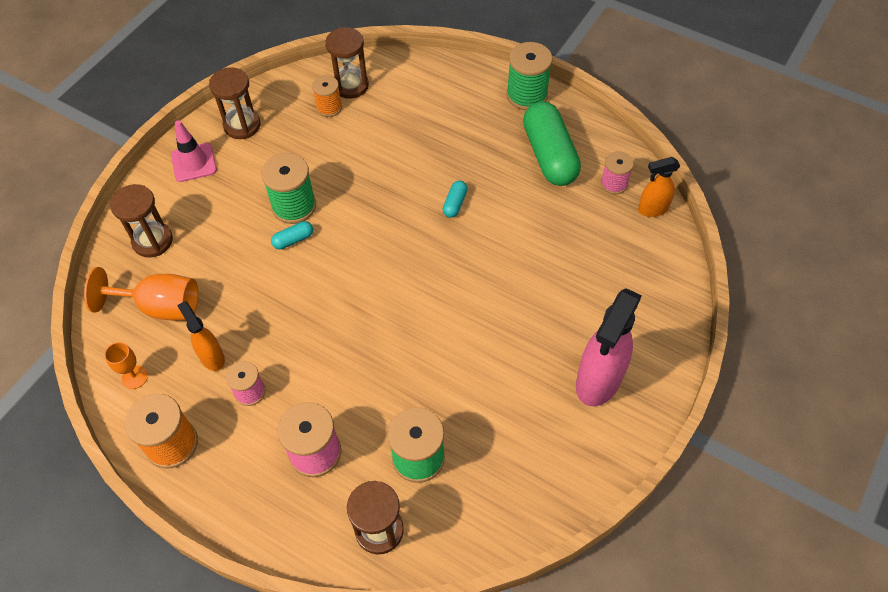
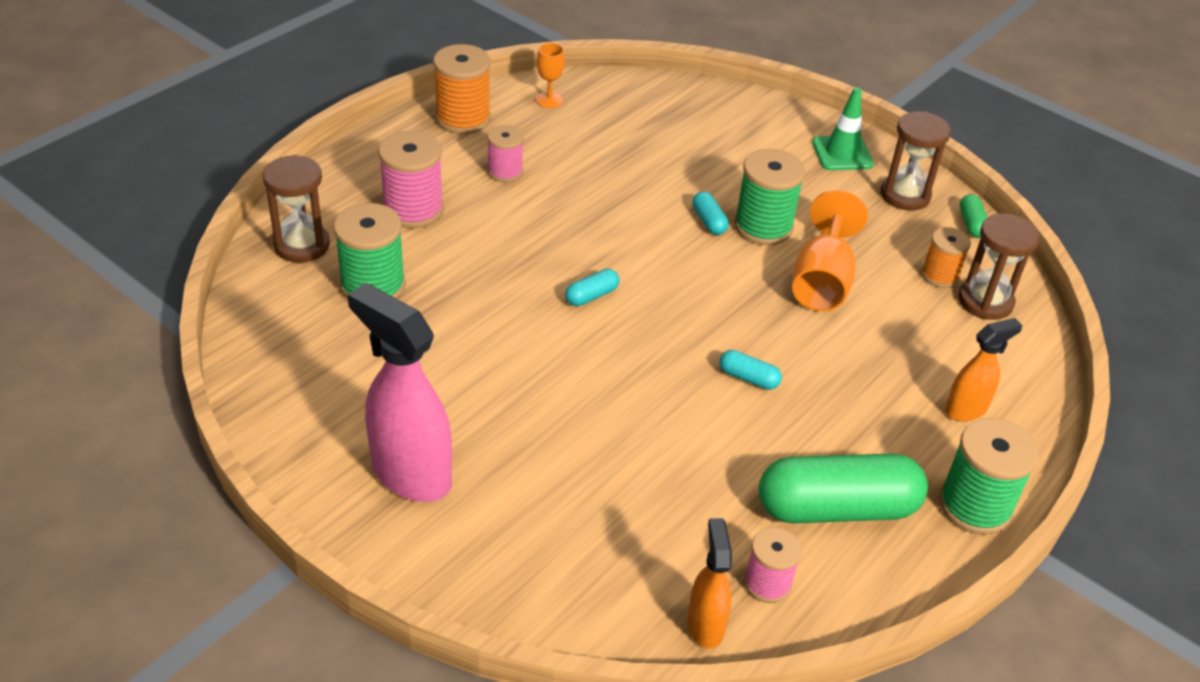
camera: 95 degrees right, 15 degrees down
(152, 241) = (725, 118): brown hourglass -> none
(160, 307) = (633, 120): orange goblet -> orange goblet (821, 281)
(194, 162) = (842, 153): pink traffic cone -> green traffic cone
(212, 357) = (557, 149): orange spray bottle -> orange spray bottle (966, 410)
(270, 90) = (971, 224): none -> green capsule
(395, 303) = (591, 296): none -> turquoise capsule

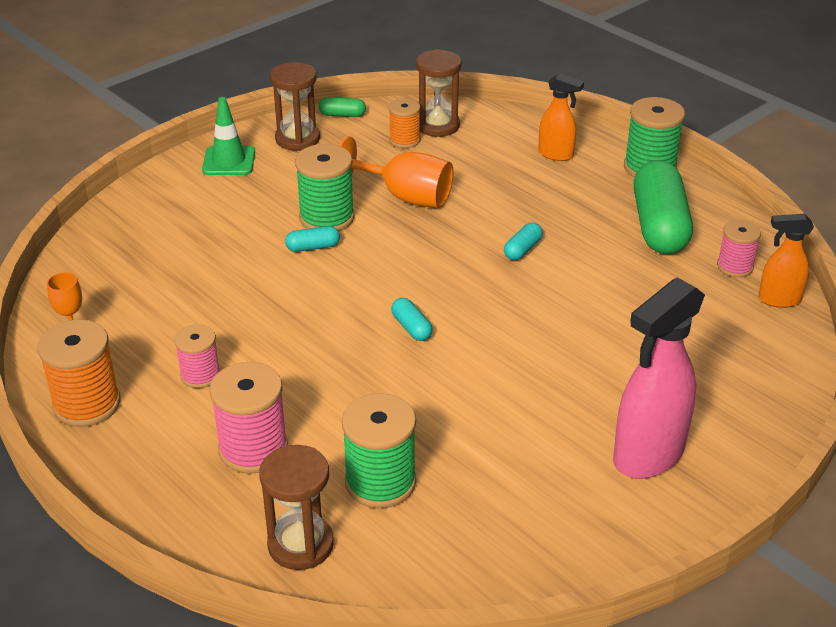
camera: 80 degrees left, 5 degrees down
(966, 410) = (556, 155): orange spray bottle -> orange spray bottle turned 135 degrees clockwise

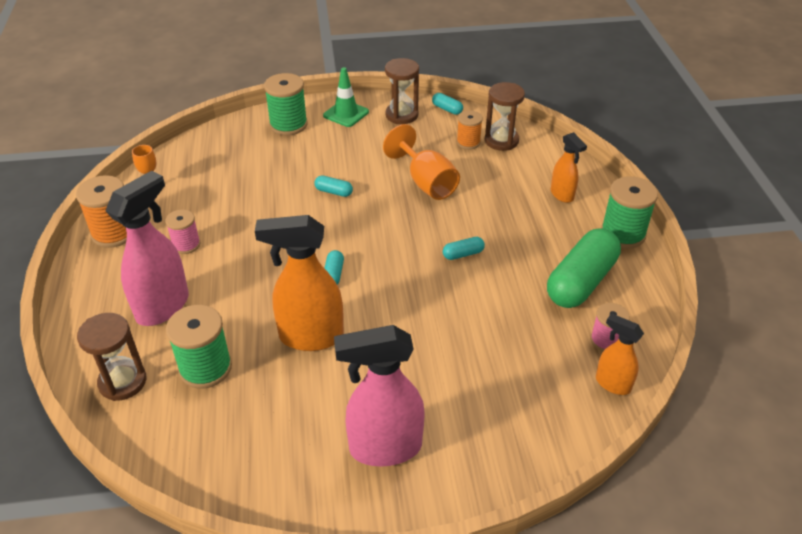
camera: 35 degrees right, 5 degrees up
(253, 449) = (163, 306): pink spool -> pink spray bottle
(326, 218) = (363, 176): green spool -> green spool (288, 125)
(342, 115) = (447, 109): green capsule -> turquoise capsule
(458, 397) = (310, 337): none -> orange spray bottle

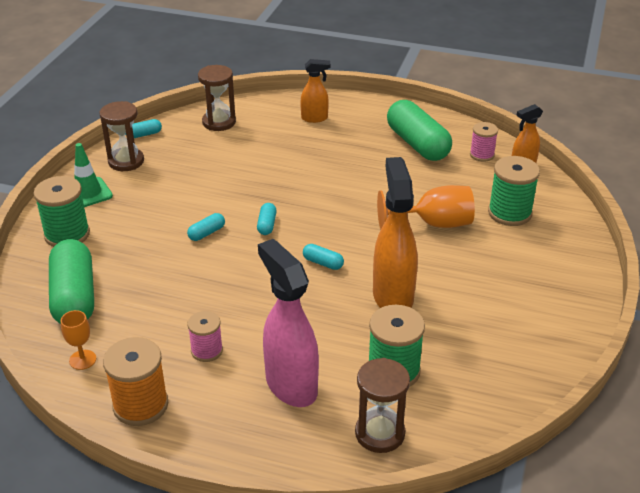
camera: 65 degrees left, 5 degrees down
(218, 157) = (74, 297): none -> green capsule
(310, 337) = (392, 296): orange spray bottle -> orange spray bottle turned 150 degrees clockwise
(384, 448) = (533, 287): pink spray bottle -> none
(426, 182) = (240, 177): orange goblet -> orange goblet (434, 224)
(463, 254) = (348, 187): turquoise capsule -> turquoise capsule (267, 225)
(468, 142) = (205, 139): orange spool -> none
(623, 234) = (380, 109): green spool -> green spool (509, 213)

